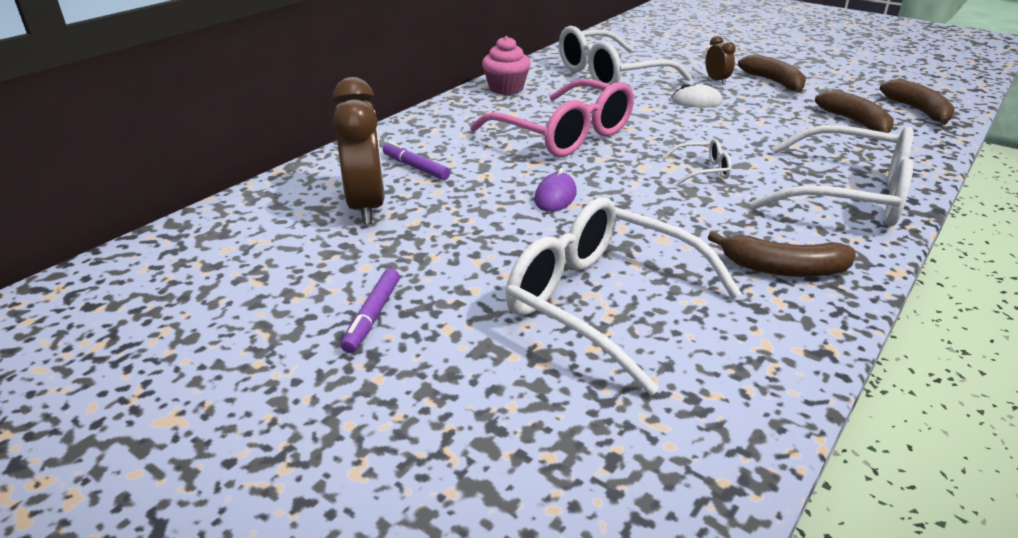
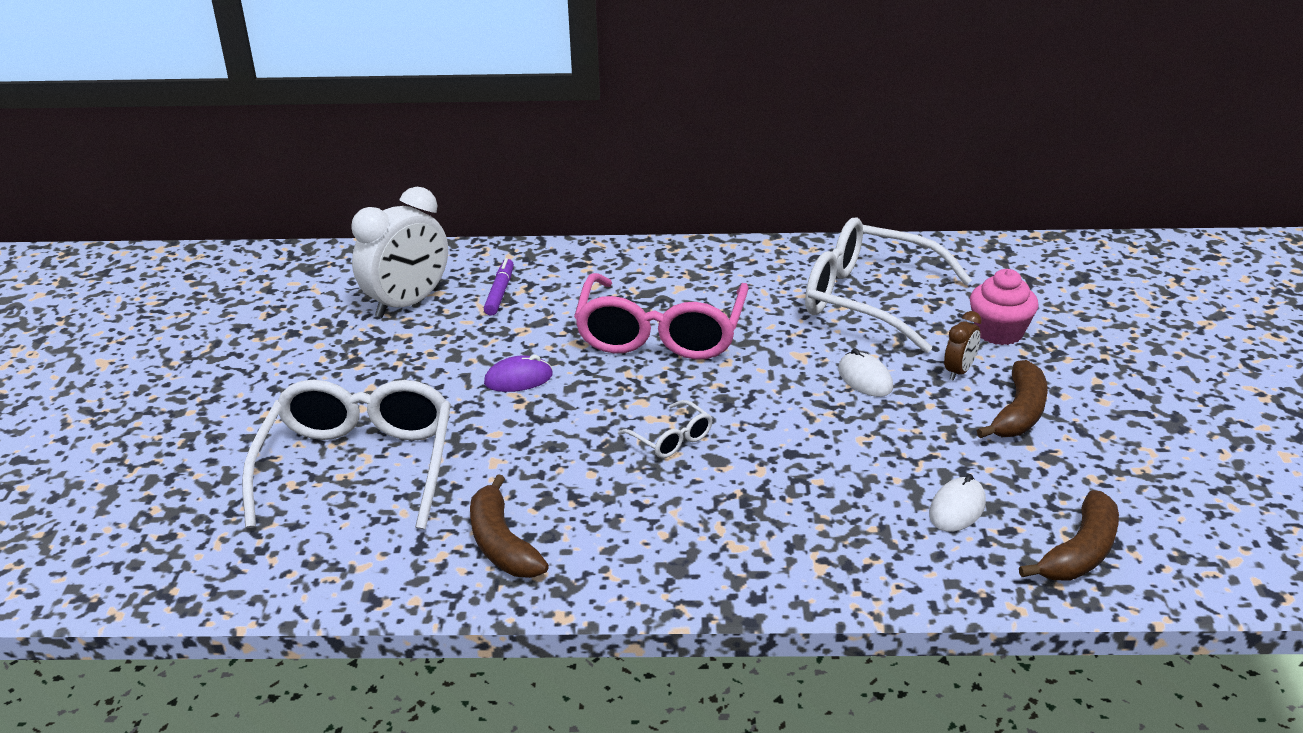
camera: 55 degrees right, 0 degrees up
(367, 206) = (408, 304): brown clock -> white clock
(372, 316) = (257, 377): purple marker -> none
(506, 88) = (737, 259): pink cupcake -> pink cupcake (999, 332)
(849, 195) = (717, 549): white glasses -> none
(855, 122) = (957, 508): brown banana -> white mouse

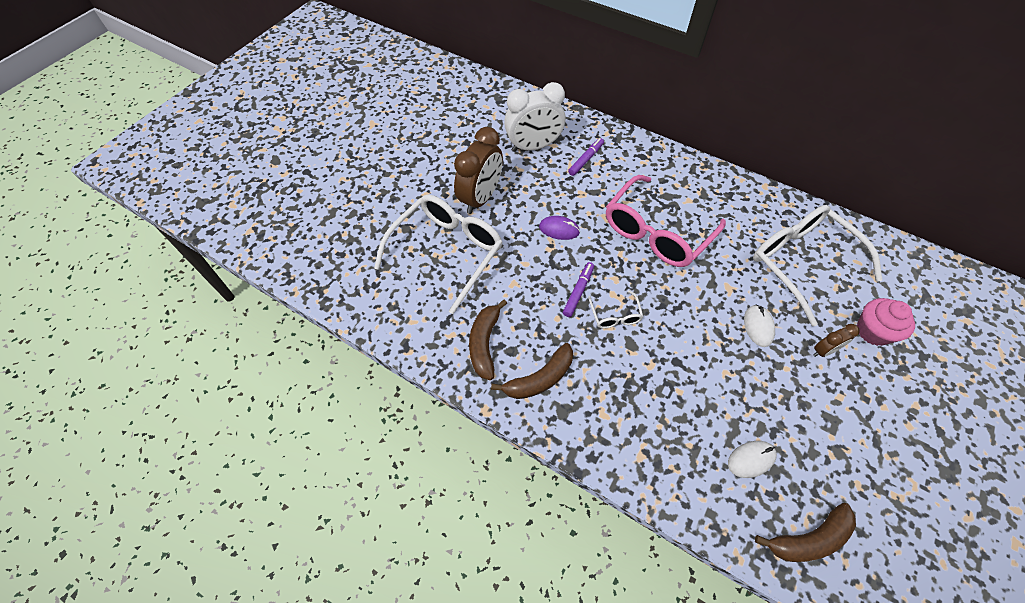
camera: 30 degrees right, 25 degrees up
(367, 387) = (481, 198): none -> brown clock
(599, 434) = (578, 291): none -> purple marker
(1019, 413) = (842, 405): brown banana -> brown banana (539, 379)

